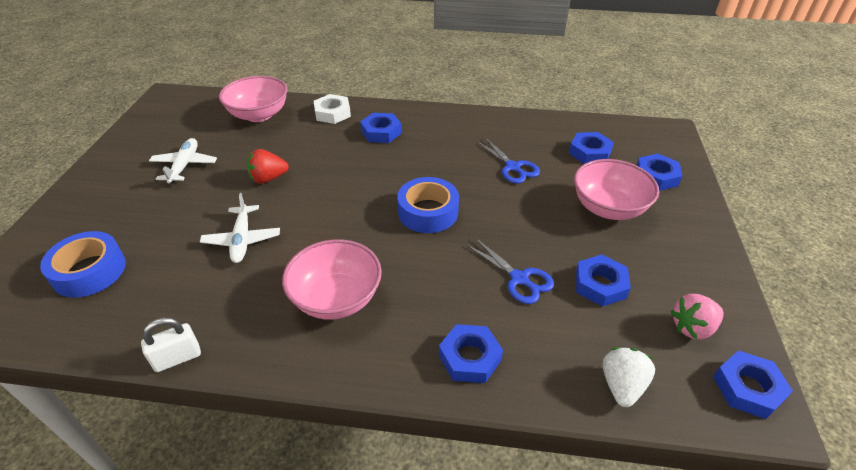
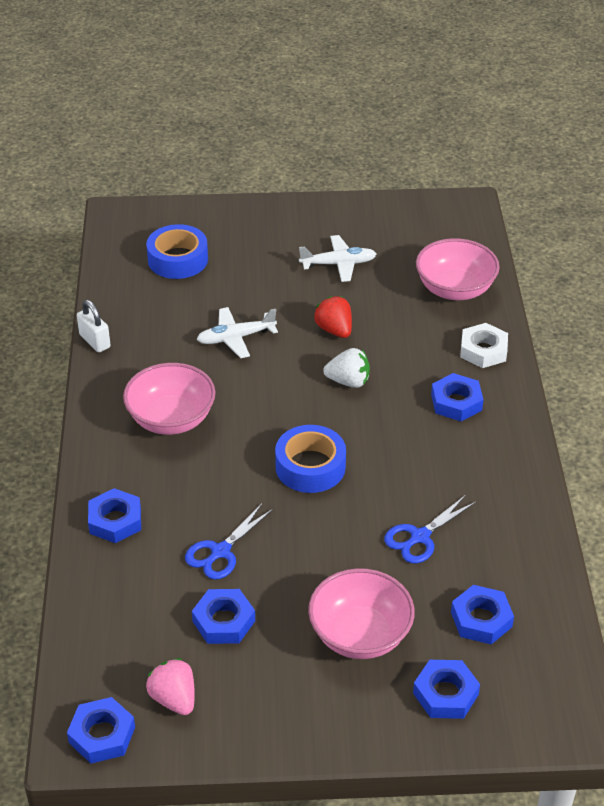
camera: 80 degrees right, 0 degrees up
(622, 386) = (95, 632): white strawberry -> white strawberry (348, 381)

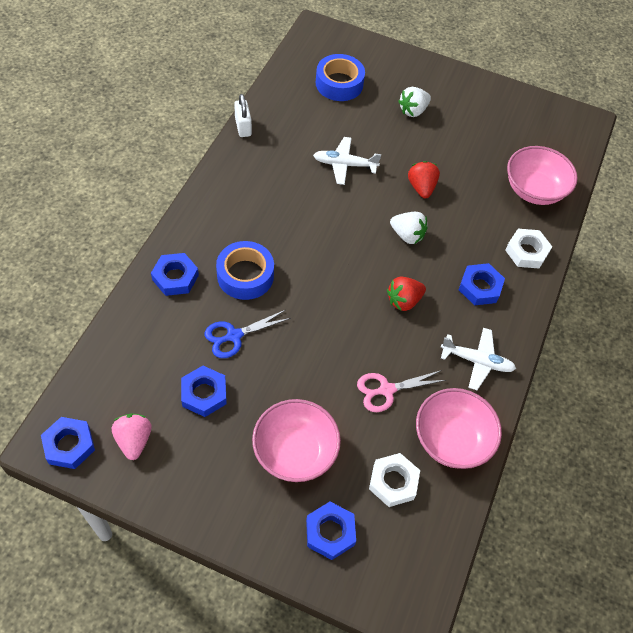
camera: 20 degrees right, 15 degrees up
(171, 419) = (260, 212): pink bowl -> pink bowl (451, 440)
(278, 258) = (413, 111): none -> white strawberry
(310, 467) = (338, 294): blue tape -> blue tape (245, 275)
(338, 264) = (456, 133): white plane -> white plane (477, 361)
(384, 445) = (404, 301): none -> red strawberry
(420, 537) = (386, 390): blue scissors -> pink scissors
(481, 619) = (393, 482): blue nut -> white nut

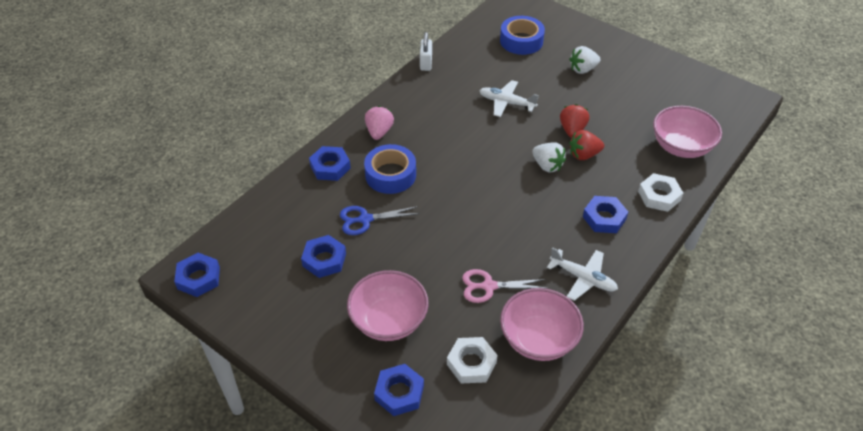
camera: 20 degrees right, 10 degrees down
(134, 440) = (253, 284): pink strawberry -> pink strawberry (379, 132)
(404, 301) = (528, 217): red strawberry -> red strawberry (584, 155)

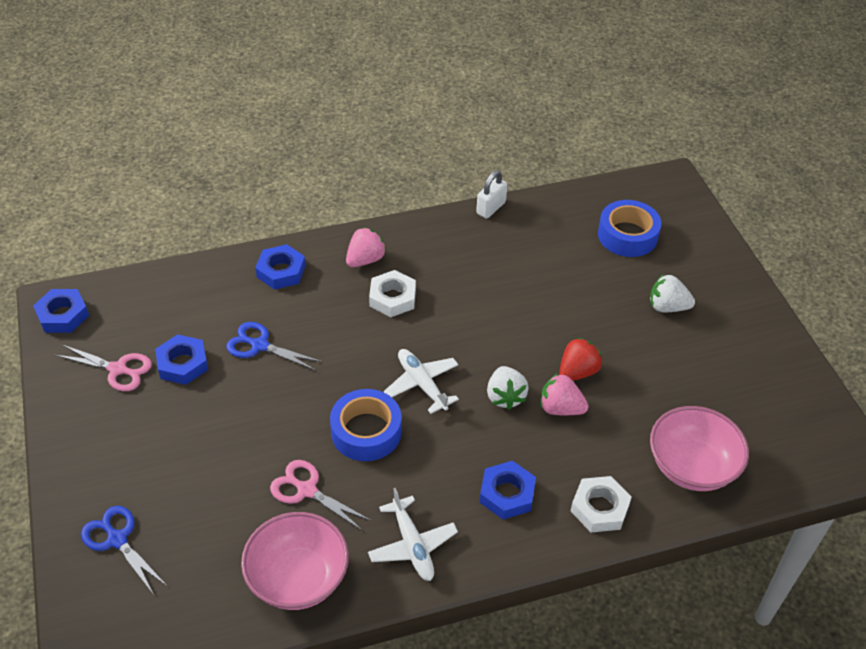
camera: 35 degrees right, 0 degrees up
(280, 289) = (117, 369): none -> pink scissors
(389, 320) = (179, 462): pink bowl -> none
(390, 175) = (330, 312): blue tape -> blue tape (366, 431)
(399, 393) = (117, 540): blue nut -> blue scissors
(471, 363) = (209, 557): white nut -> white nut (392, 298)
(506, 103) = (534, 299): white plane -> white plane (422, 384)
(584, 155) = (560, 408): red strawberry -> pink strawberry

